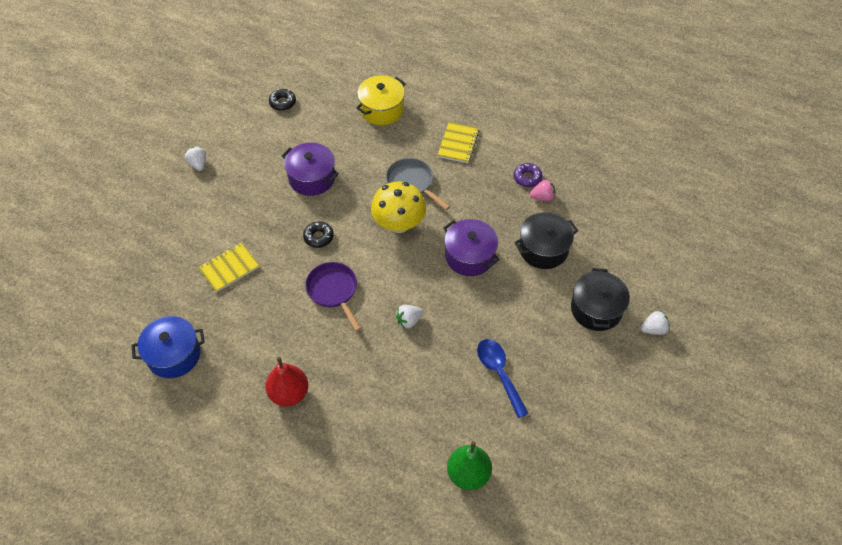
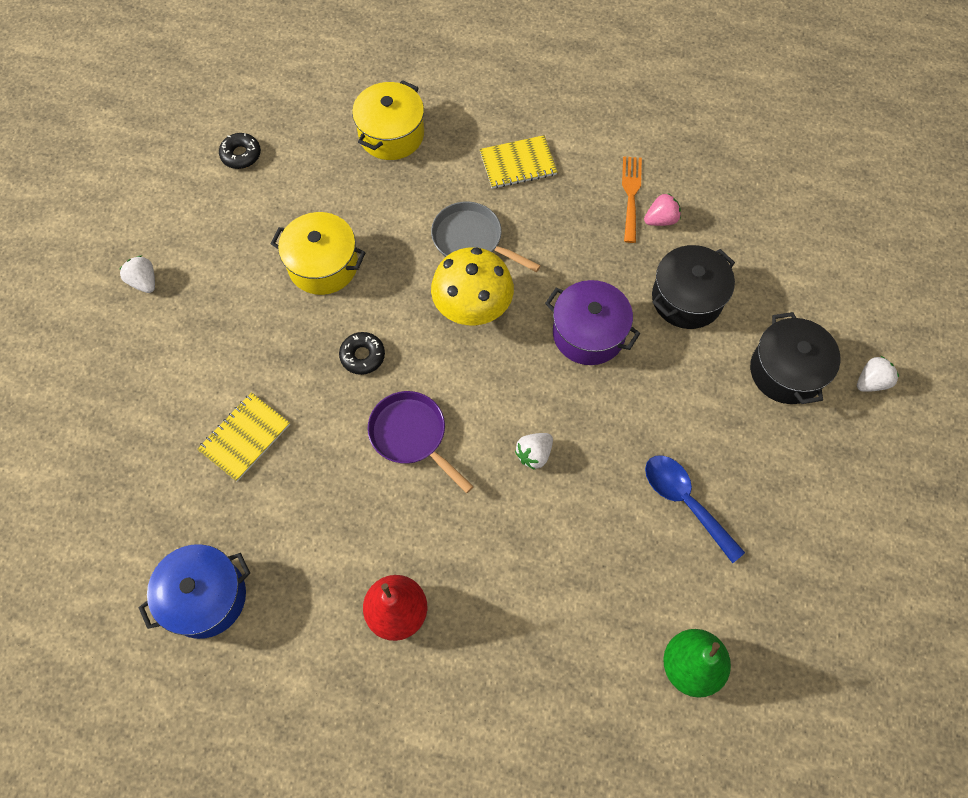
camera: 15 degrees left, 10 degrees up
(312, 178) = (323, 265): purple pot -> yellow pot
(458, 143) = (518, 164): yellow notebook -> yellow notebook turned 75 degrees clockwise
(527, 178) = (631, 195): purple donut -> orange fork

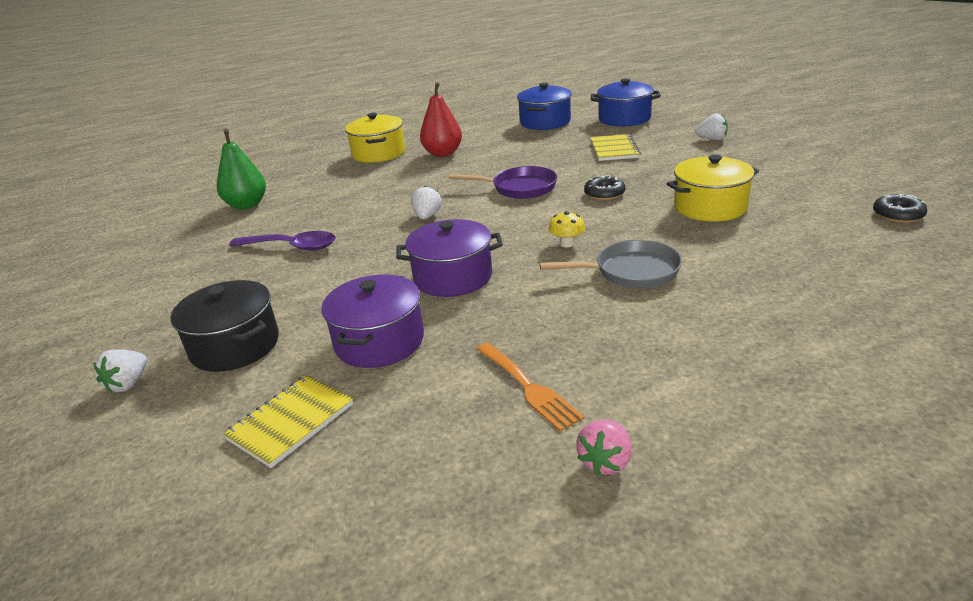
camera: 145 degrees right, 35 degrees down
(130, 510) = (624, 118): none -> blue pot
(144, 282) = (792, 153): white strawberry -> white strawberry (712, 139)
(391, 134) = (834, 290): yellow pot -> yellow pot (379, 153)
(472, 308) = (567, 244): yellow mushroom -> yellow mushroom, size x0.43
(518, 164) = (684, 341): yellow notebook -> yellow notebook (291, 422)
(661, 220) = (469, 385): pink strawberry -> pink strawberry (605, 462)
(685, 502) = (292, 247): blue spoon -> purple spoon
(687, 298) = (379, 341): black pot -> purple pot

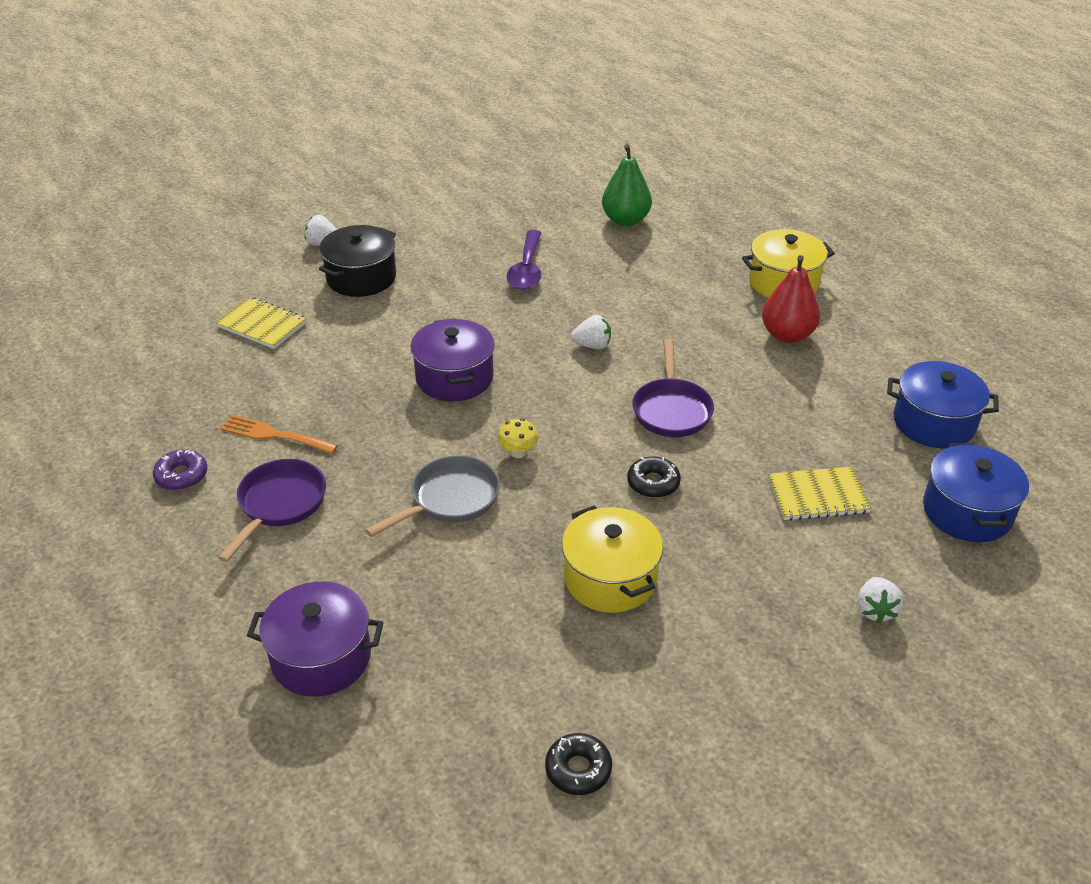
camera: 80 degrees right, 10 degrees up
(379, 341) = (353, 349): purple pot -> purple pot (321, 657)
(528, 387) = (274, 435): orange fork -> orange fork turned 60 degrees clockwise
(605, 462) = (181, 476): pink strawberry -> purple donut
(631, 272) = (450, 499): grey pan -> grey pan turned 120 degrees counterclockwise
(651, 371) = (279, 504): none -> purple pan

